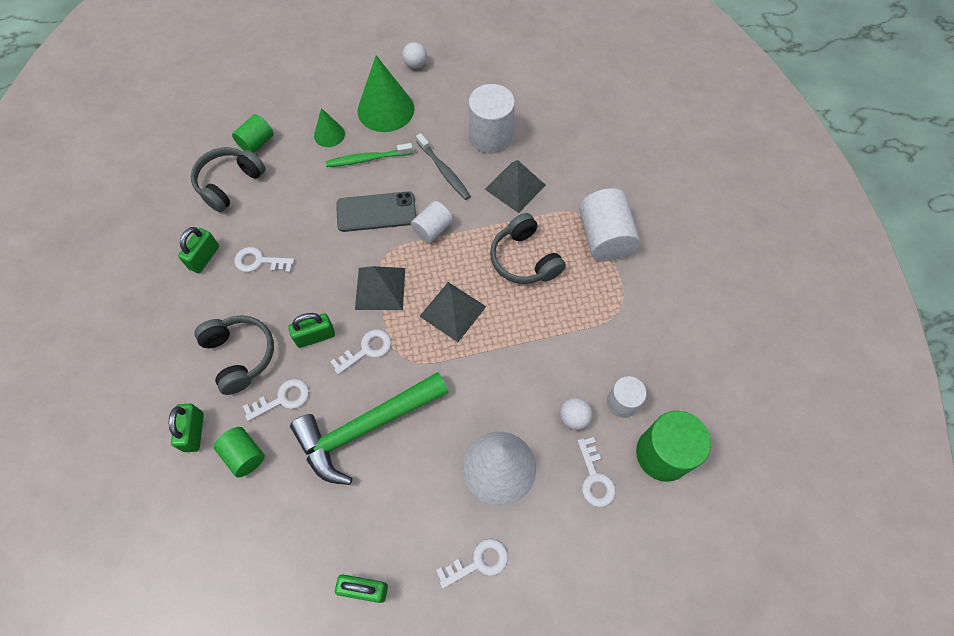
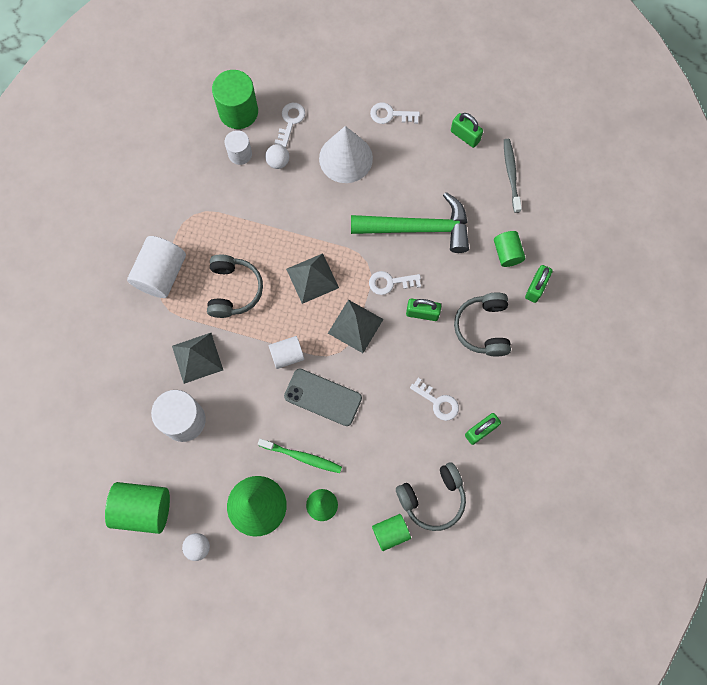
camera: 150 degrees left, 10 degrees up
(283, 399) = (465, 278): white key -> none
(444, 171) = (245, 406): grey toothbrush -> grey toothbrush (511, 174)
(477, 67) = (143, 509): none -> green cylinder

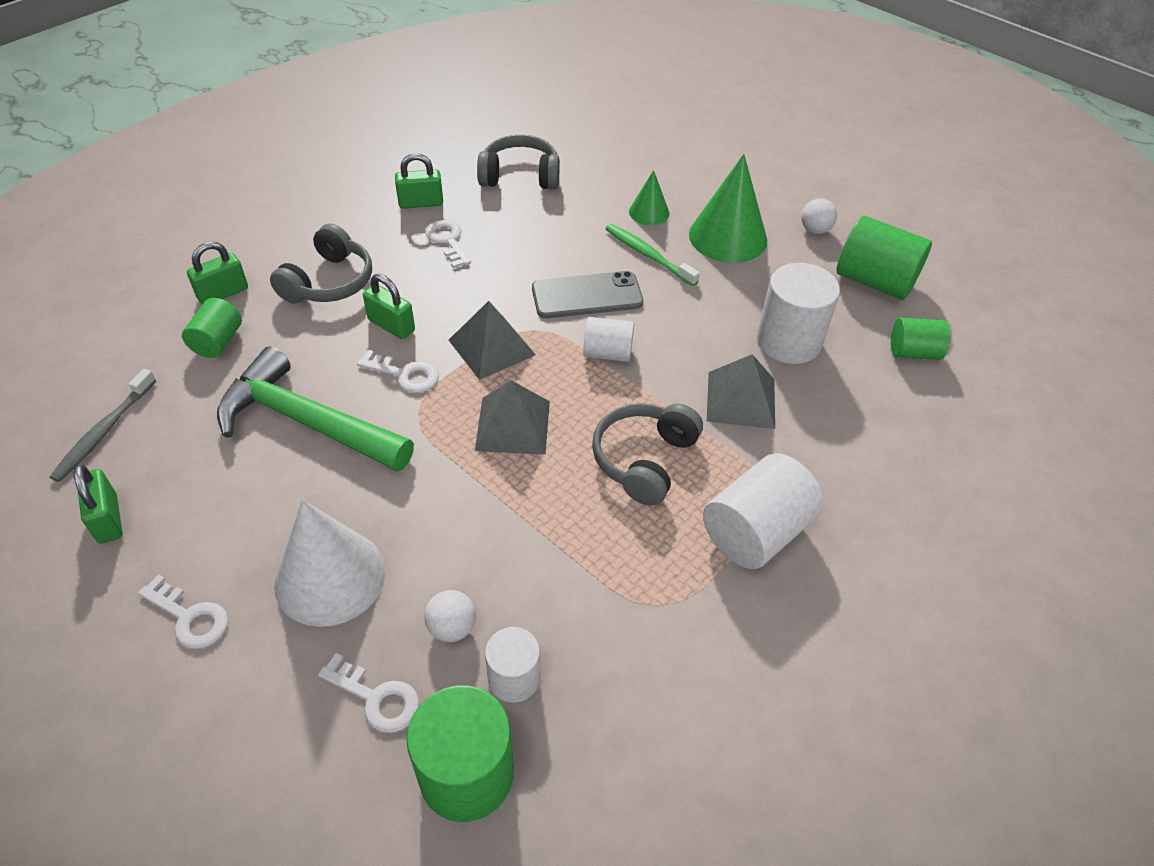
camera: 155 degrees left, 25 degrees down
(290, 121) = (377, 698): white key -> white key turned 105 degrees counterclockwise
(323, 397) = (587, 295): grey phone -> grey phone turned 60 degrees counterclockwise
(390, 532) = (585, 169): green cylinder -> green cylinder (913, 352)

